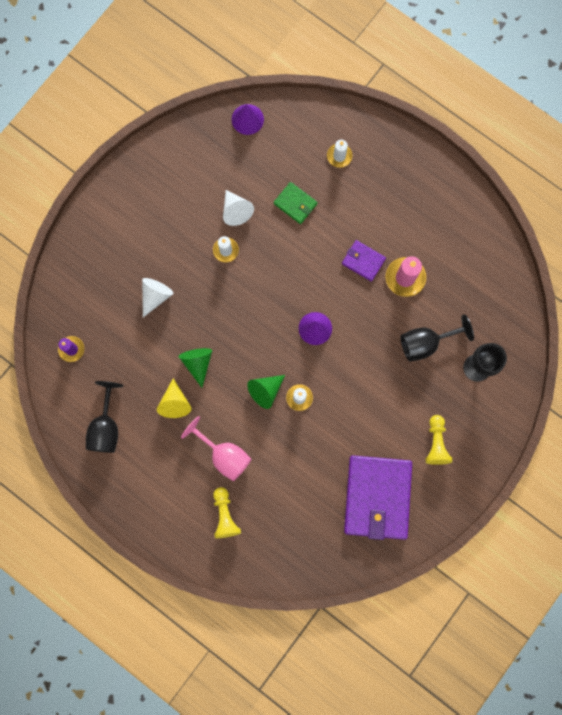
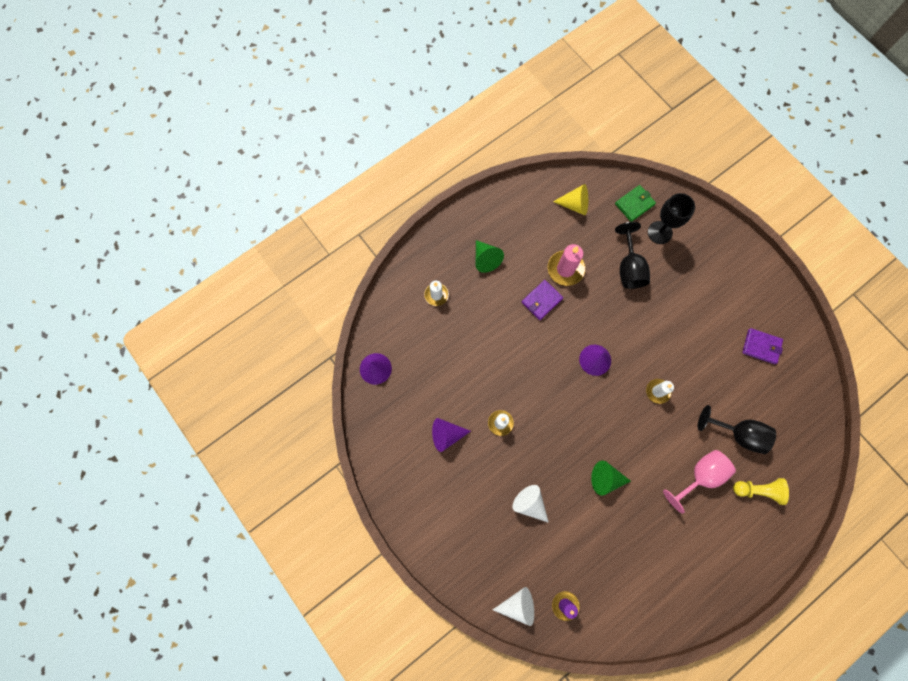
camera: 75 degrees left, 5 degrees down
(106, 427) = (652, 588): black goblet -> black goblet (738, 433)
(175, 403) = (640, 511): yellow cone -> yellow cone (574, 205)
(201, 203) = (446, 435): none -> purple cone
(236, 211) = (464, 403): white cone -> white cone (518, 604)
(265, 391) = (645, 421): green cone -> green cone (485, 259)
(295, 204) = (471, 346): green wallet -> green wallet (634, 204)
(377, 497) = (761, 346): purple wallet -> purple wallet, size x0.47
(436, 443) = (720, 284): yellow pawn -> none

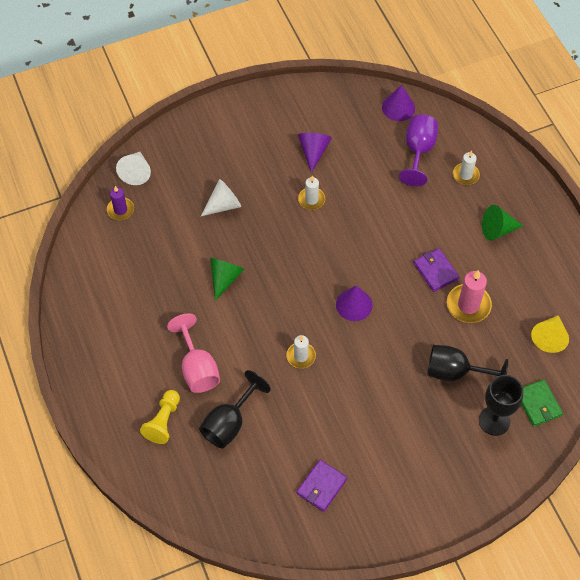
camera: 105 degrees right, 15 degrees down
(421, 340) = (418, 151): none -> purple goblet

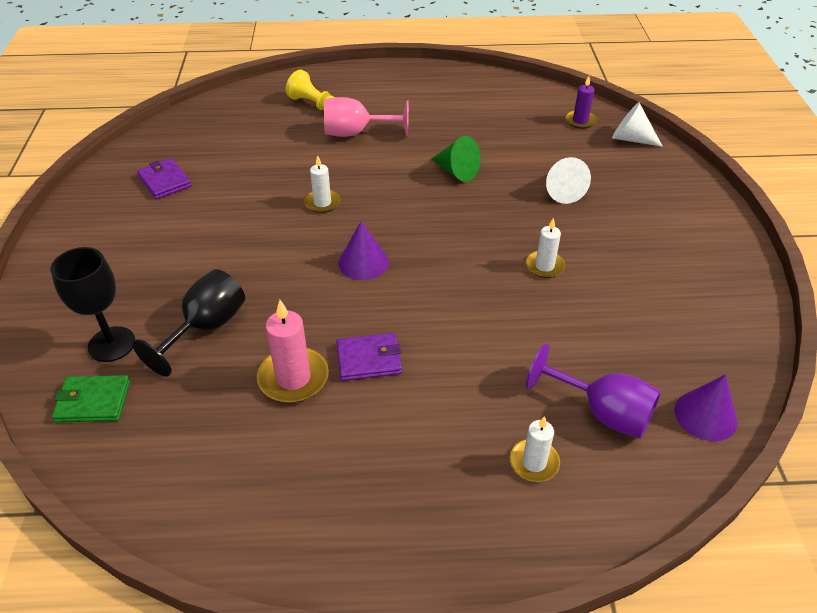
camera: 110 degrees right, 15 degrees down
(229, 423) = (281, 140): black goblet -> none
(313, 152) = (629, 289): purple cone -> none
(497, 230) = (405, 467): green cone -> none
(549, 337) = (177, 459): yellow cone -> none

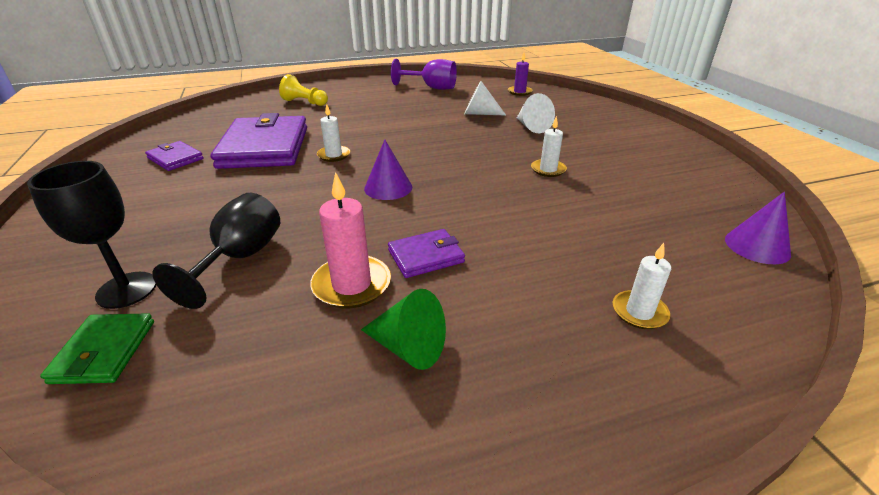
camera: 15 degrees left, 10 degrees down
(93, 401) = (104, 351): green wallet -> green wallet turned 75 degrees counterclockwise
(254, 178) = (264, 147): none -> purple wallet
(356, 133) = (347, 113): pink goblet -> none
(456, 171) = (441, 125): green cone -> green cone (408, 347)
(602, 412) = (670, 259): purple goblet -> purple goblet (431, 88)
(631, 139) = (562, 97): white cone -> white cone (479, 113)

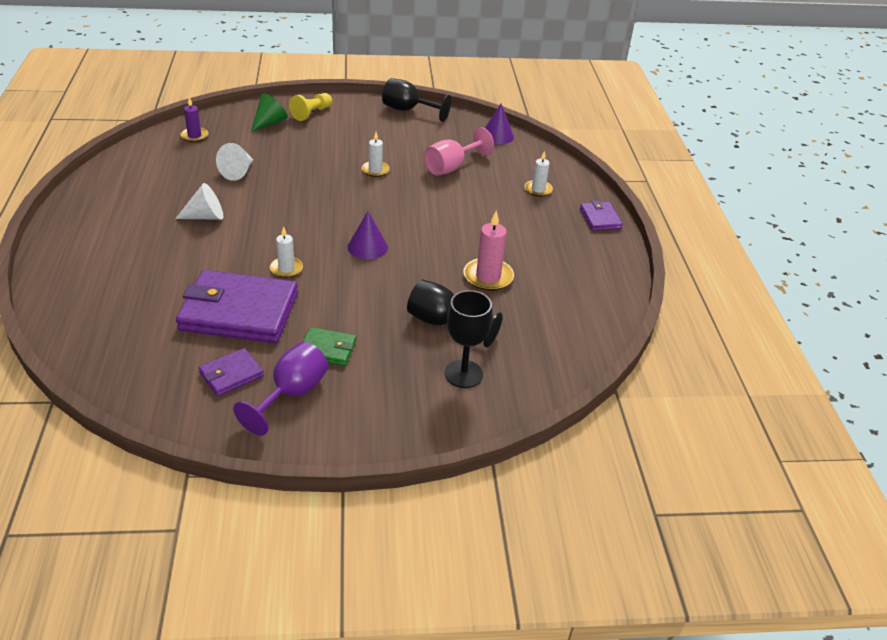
camera: 80 degrees left, 5 degrees up
(104, 351) = (523, 374): green wallet -> green wallet (327, 349)
(305, 102) = (109, 279): yellow pawn -> yellow pawn (311, 113)
(408, 347) = (545, 263): green cone -> green cone (269, 123)
(426, 256) = (468, 245): purple wallet -> purple wallet (600, 218)
(431, 88) = (133, 183): purple goblet -> purple goblet (291, 394)
(531, 127) = (290, 155): white cone -> white cone (205, 216)
(613, 217) = (451, 167): none -> pink goblet
(713, 169) = (408, 110): none -> black goblet

